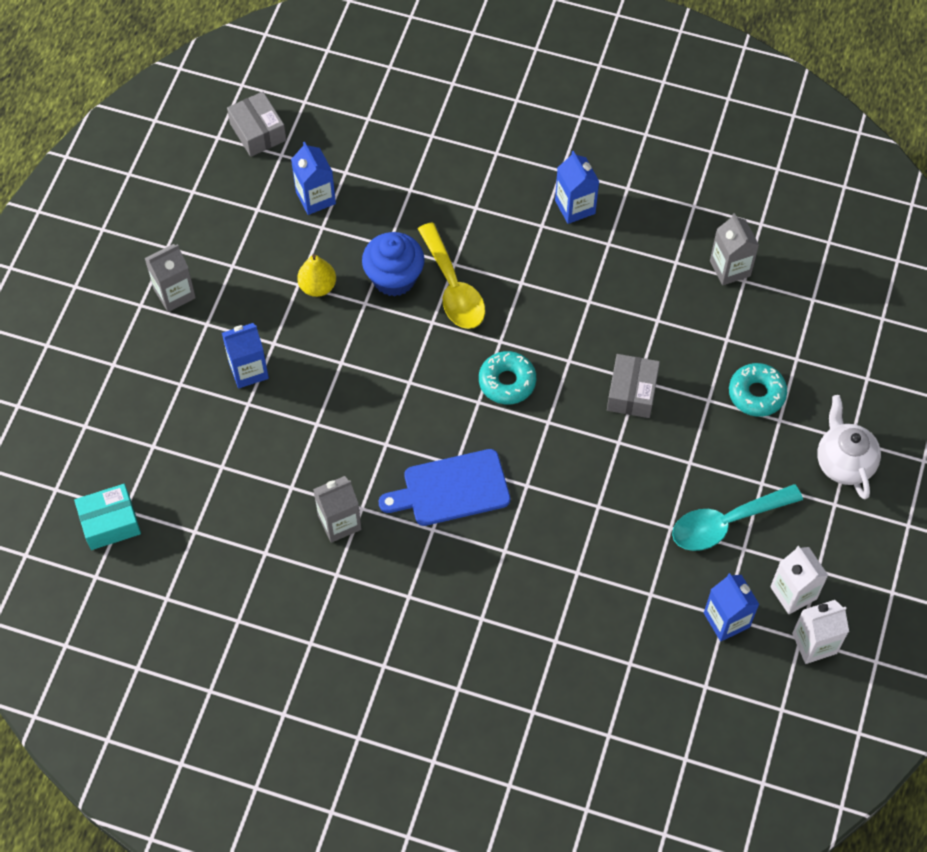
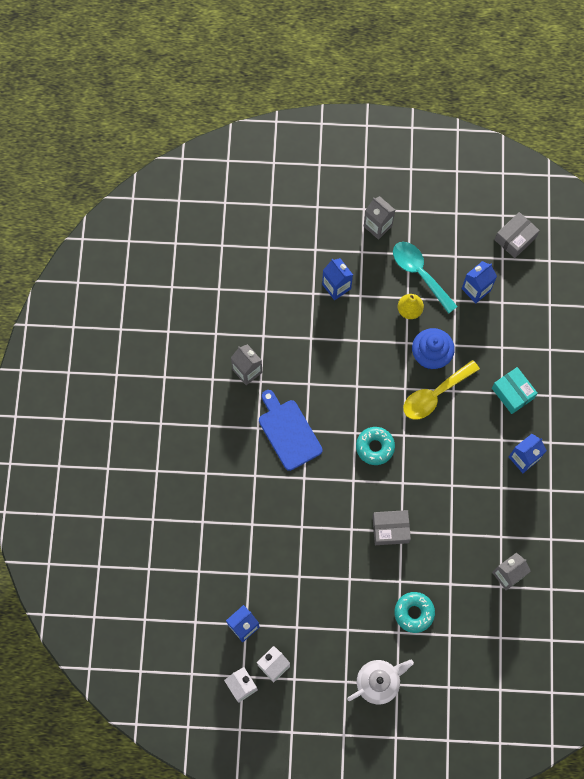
camera: 75 degrees right, 10 degrees up
(110, 523) = (211, 240): turquoise box -> turquoise box (512, 393)
(726, 523) = (312, 612): turquoise spoon -> turquoise spoon (419, 273)

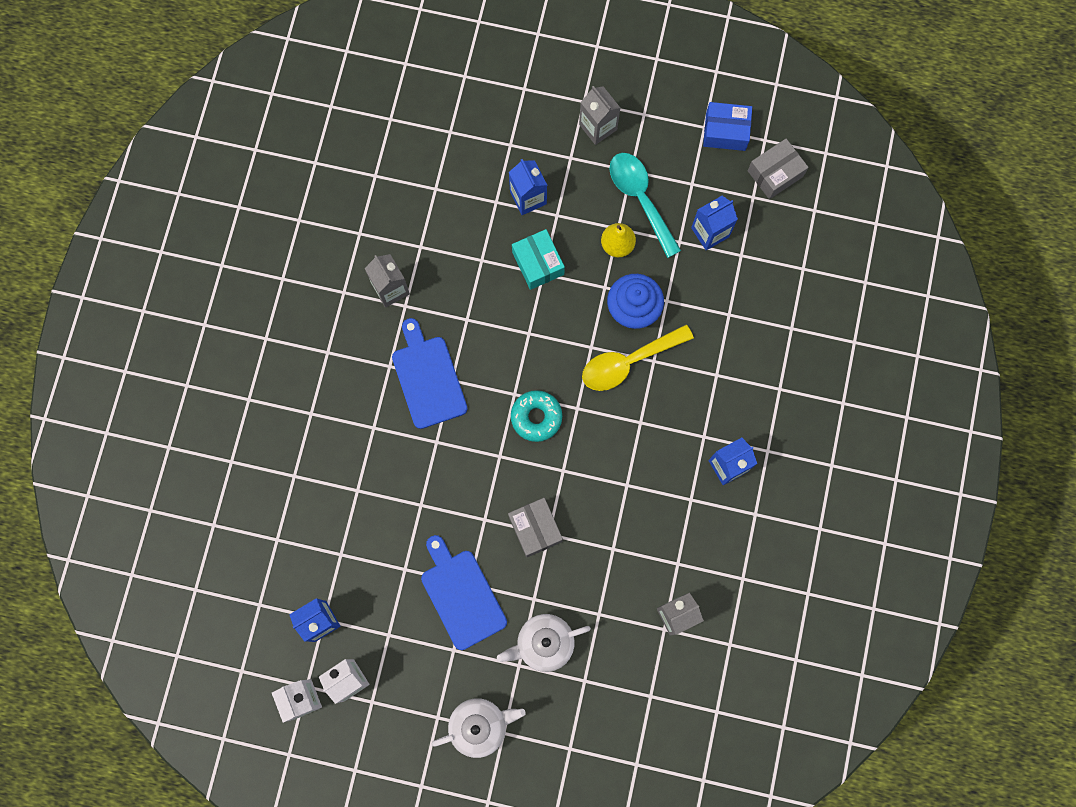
camera: 10 degrees right, 5 degrees up
(345, 588) = (461, 595): none -> blue cutting board
(390, 529) = (535, 529): grey box -> grey box turned 60 degrees clockwise
(414, 613) = (544, 643): turquoise donut -> white teapot
(472, 214) = (725, 131): none -> blue box
(512, 393) = (731, 377): turquoise box -> turquoise box (538, 263)

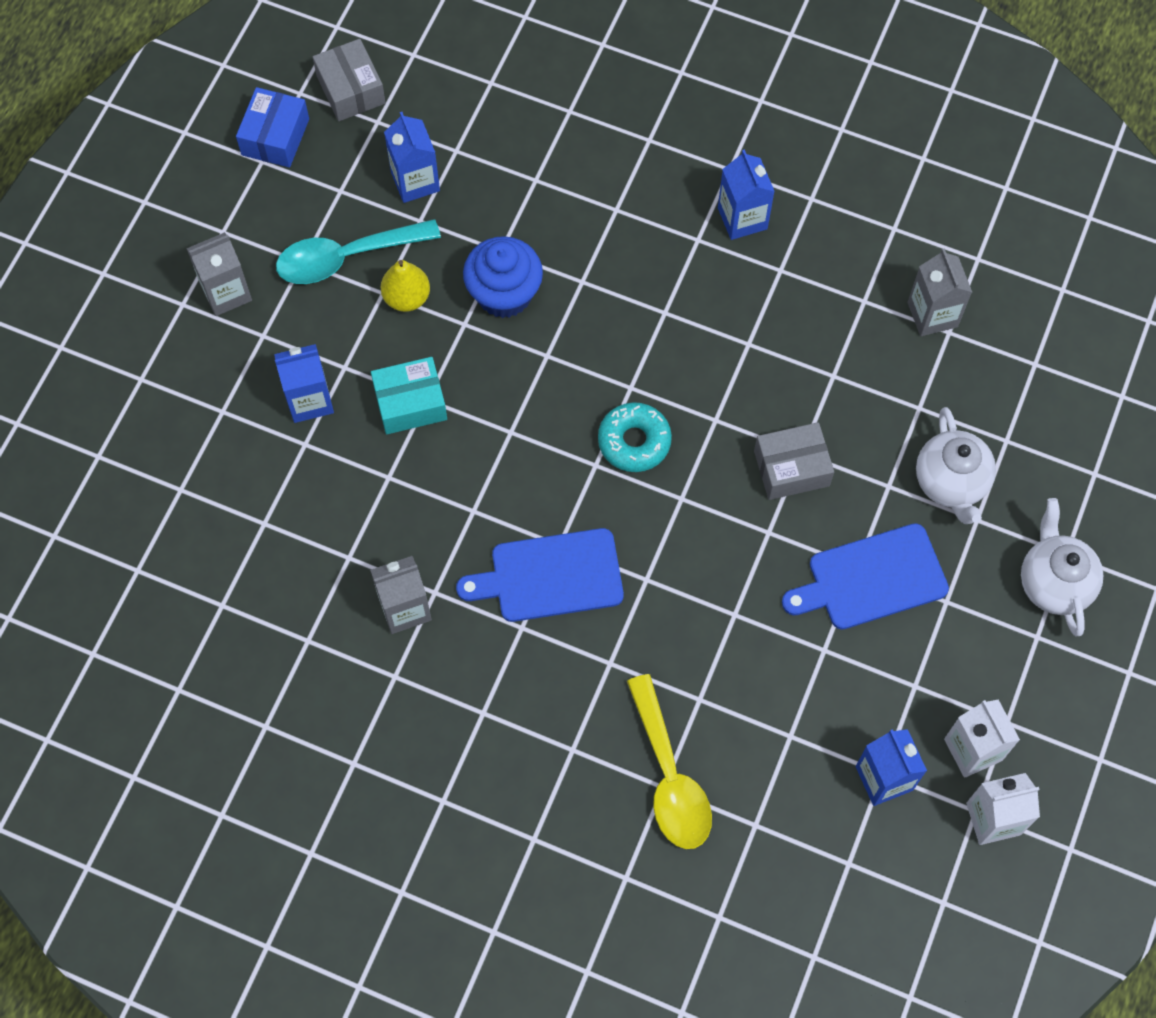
camera: 80 degrees left, 10 degrees down
(628, 362) = (578, 312): yellow spoon -> yellow spoon (669, 777)

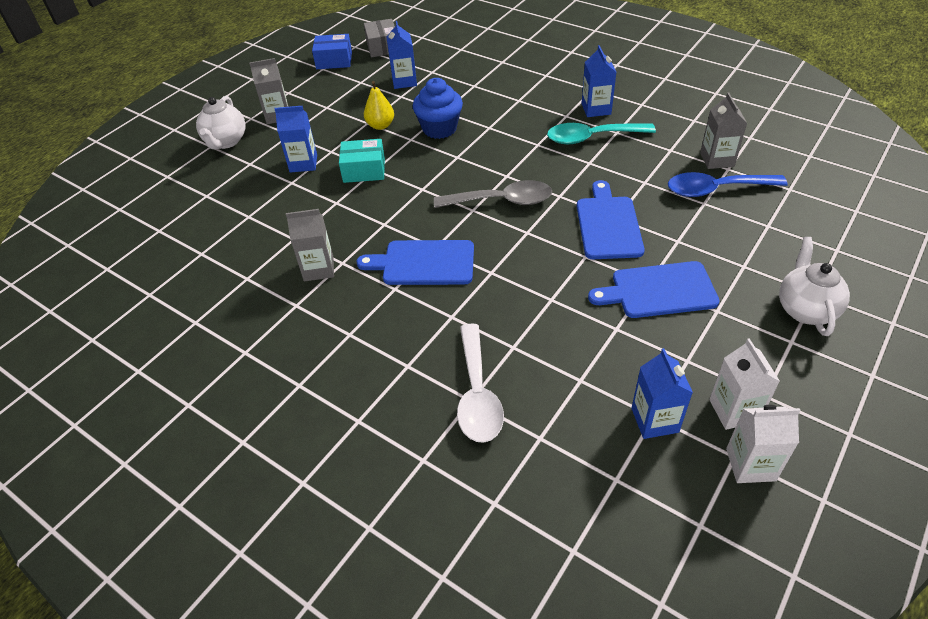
camera: 15 degrees right, 20 degrees down
(275, 137) = (334, 60): blue box -> blue box turned 60 degrees clockwise
(346, 257) = (352, 107): turquoise spoon -> turquoise spoon (592, 138)
(634, 441) = (502, 201): turquoise donut -> grey spoon
(669, 777) = (477, 394): yellow spoon -> white spoon
(791, 468) = (608, 225): grey box -> blue cutting board
(934, 378) = (716, 189): none -> blue spoon
(950, 483) = (724, 244): white teapot -> white teapot (226, 141)

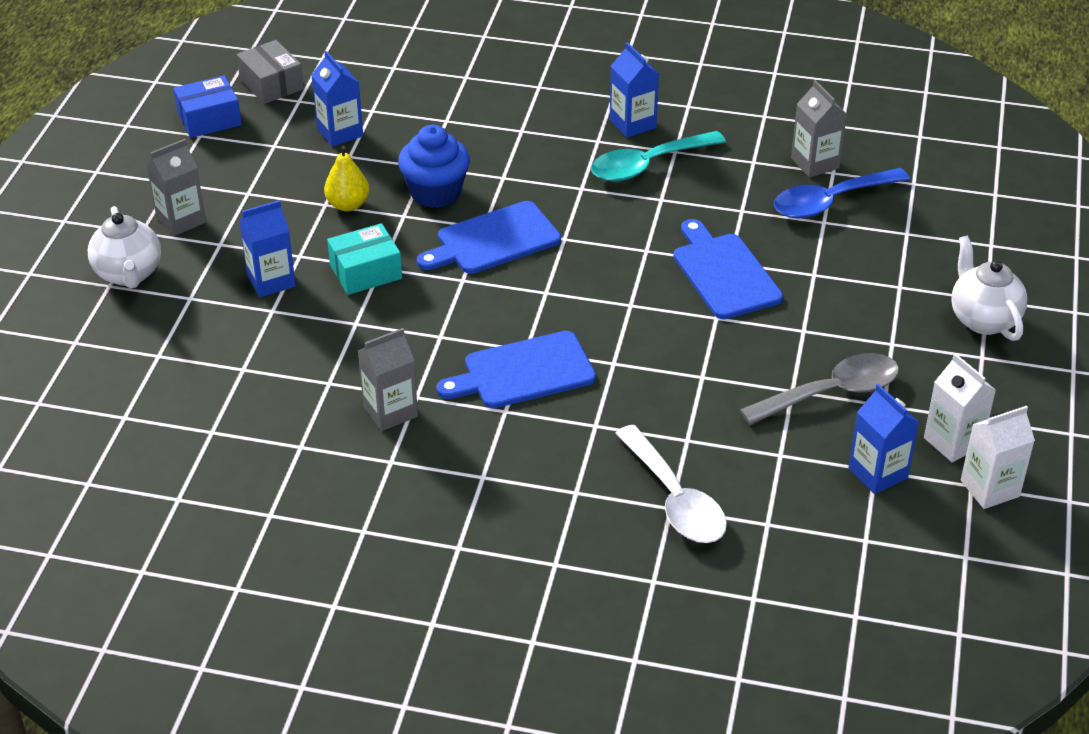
camera: 25 degrees left, 5 degrees down
(502, 201) = (577, 273): grey spoon -> grey spoon (831, 392)
(659, 291) = (819, 337): blue cutting board -> blue cutting board (493, 240)

